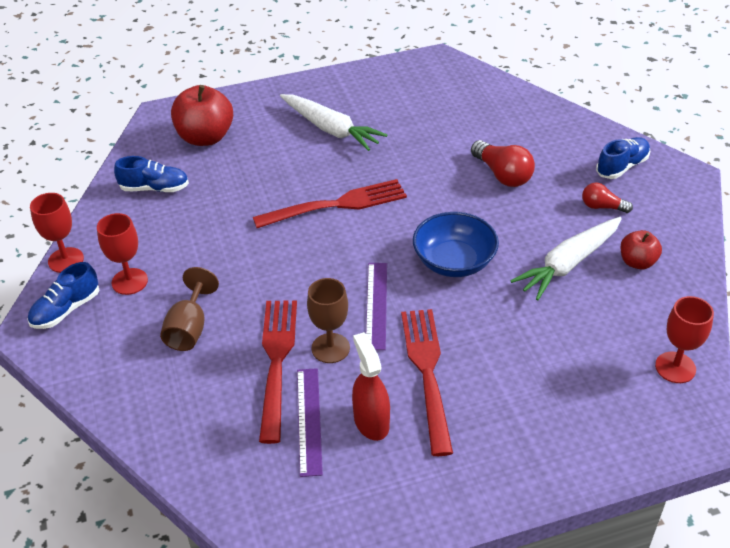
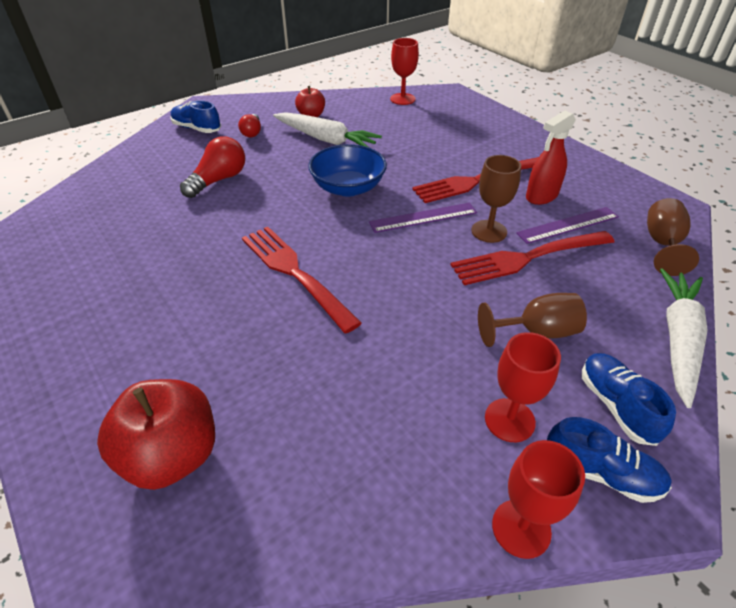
camera: 110 degrees left, 0 degrees up
(155, 188) = (316, 475): blue shoe -> blue shoe (616, 405)
(237, 491) = (662, 244): none -> brown goblet
(331, 129) = (145, 313): white carrot -> white carrot (678, 339)

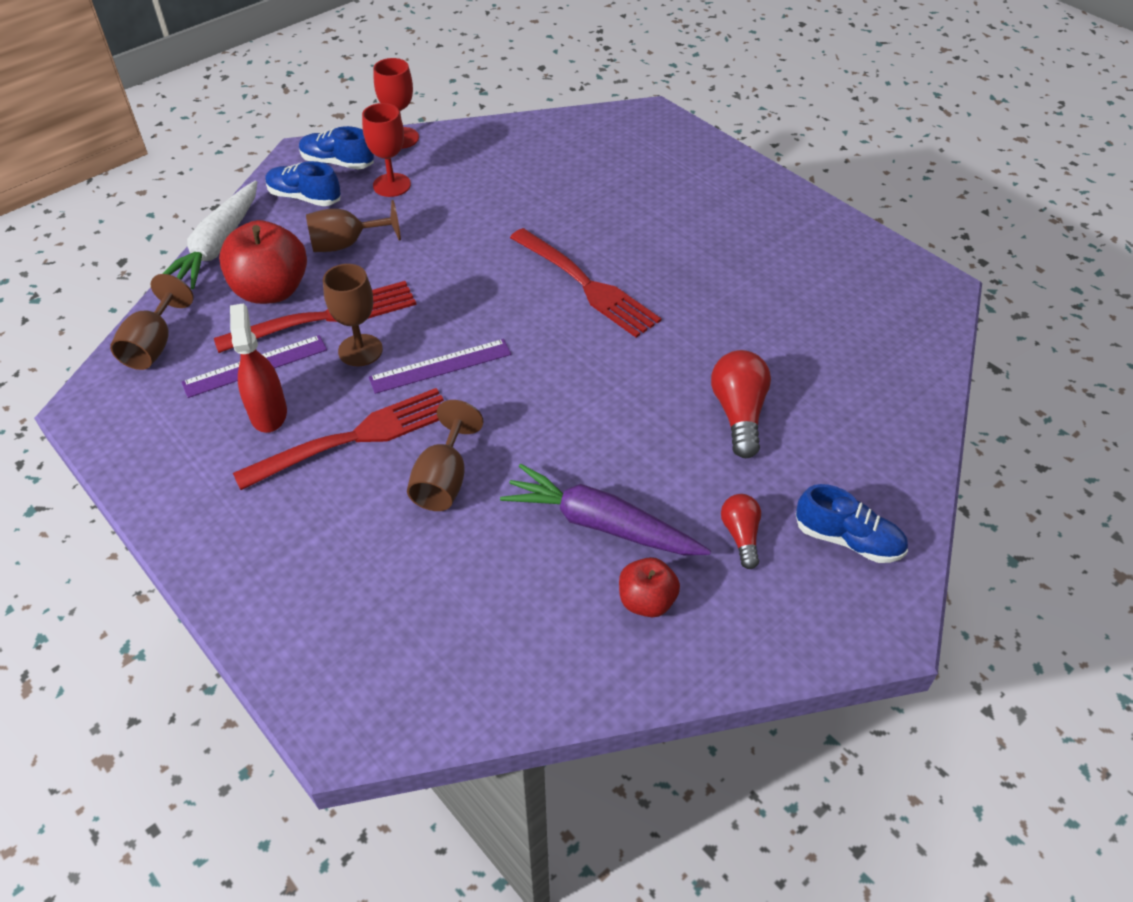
camera: 175 degrees right, 5 degrees up
(172, 455) = (634, 155): red apple -> red apple (271, 291)
(219, 180) = (738, 414): red light bulb -> red light bulb turned 150 degrees clockwise
(326, 139) = (601, 524): white carrot -> purple carrot
(348, 188) = (545, 411): blue bowl -> none
(402, 99) = (458, 686): red goblet -> none
(415, 159) = (444, 480): none -> brown goblet
(541, 196) = (268, 413): red spray bottle -> red spray bottle turned 60 degrees counterclockwise
(616, 405) = (304, 197): blue shoe -> blue shoe turned 135 degrees clockwise

